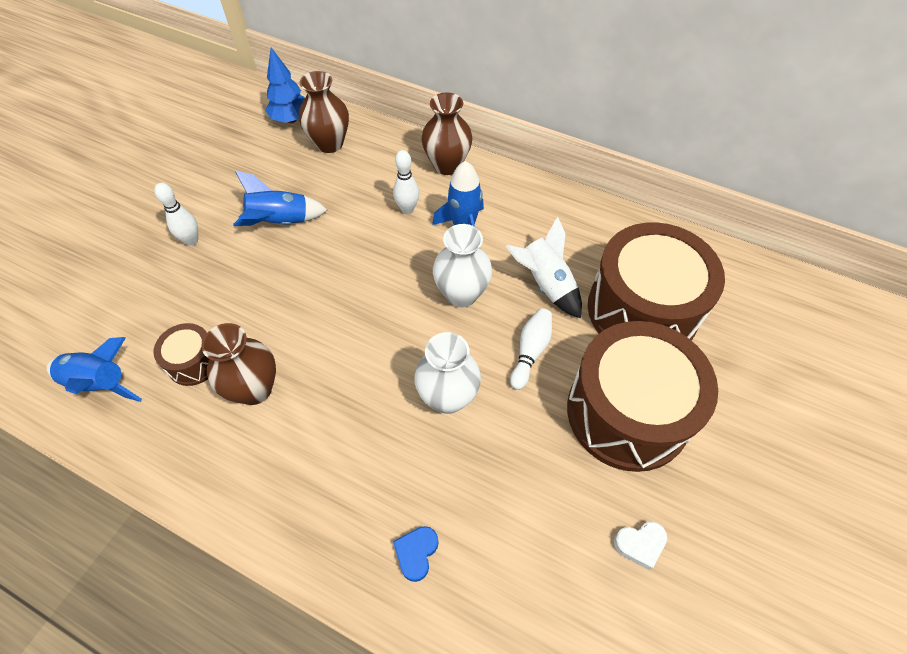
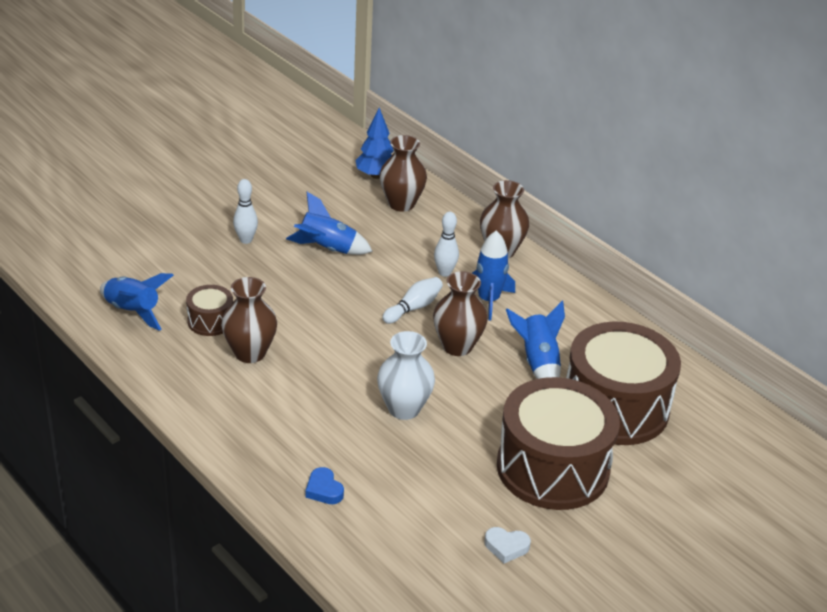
camera: 20 degrees right, 20 degrees down
(416, 553) = (324, 490): blue heart -> blue heart turned 75 degrees counterclockwise
(461, 294) = (457, 346): white vase -> brown vase
(530, 352) = (493, 403): white bowling pin -> white bowling pin (413, 308)
(546, 284) = (538, 363): white rocket -> blue rocket

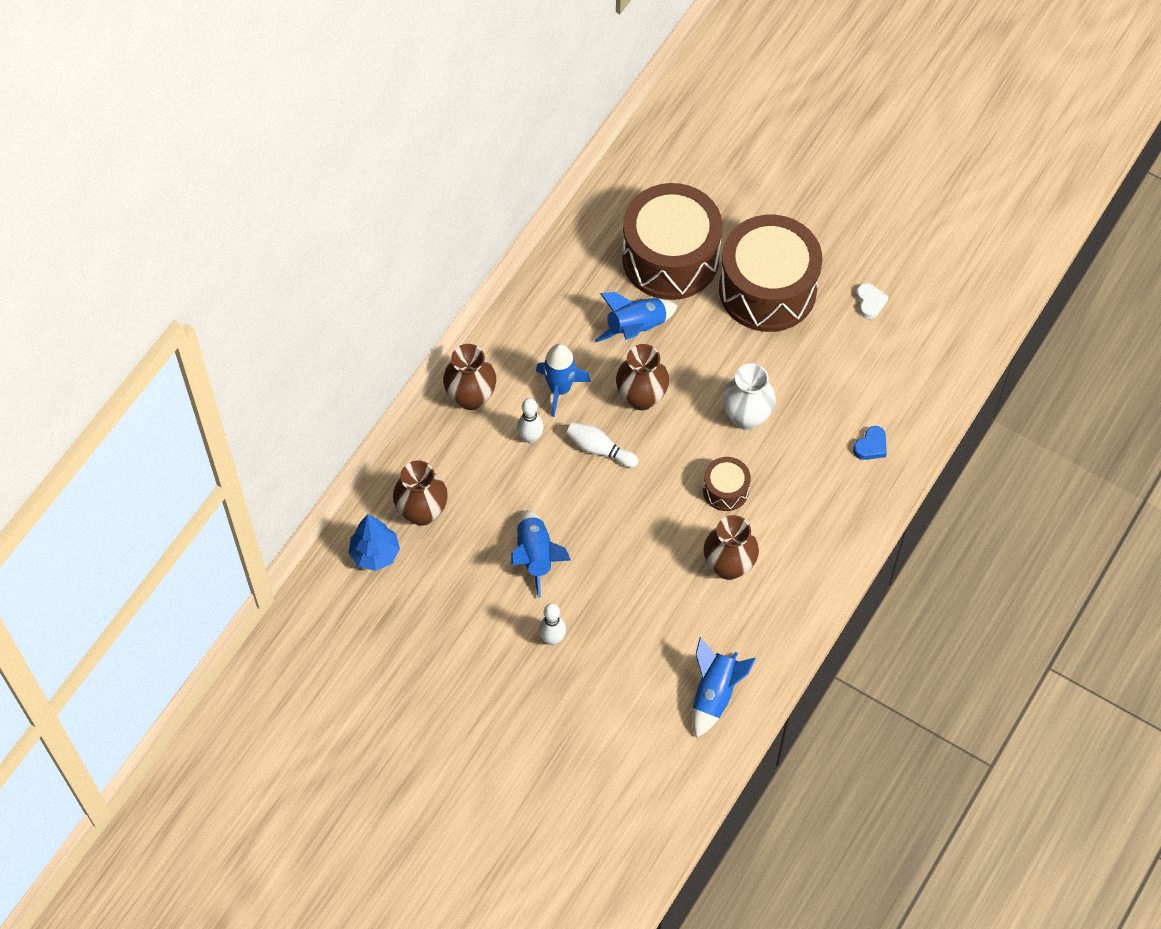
camera: 105 degrees left, 25 degrees up
(210, 321) = (698, 618): brown drum -> brown drum (725, 490)

